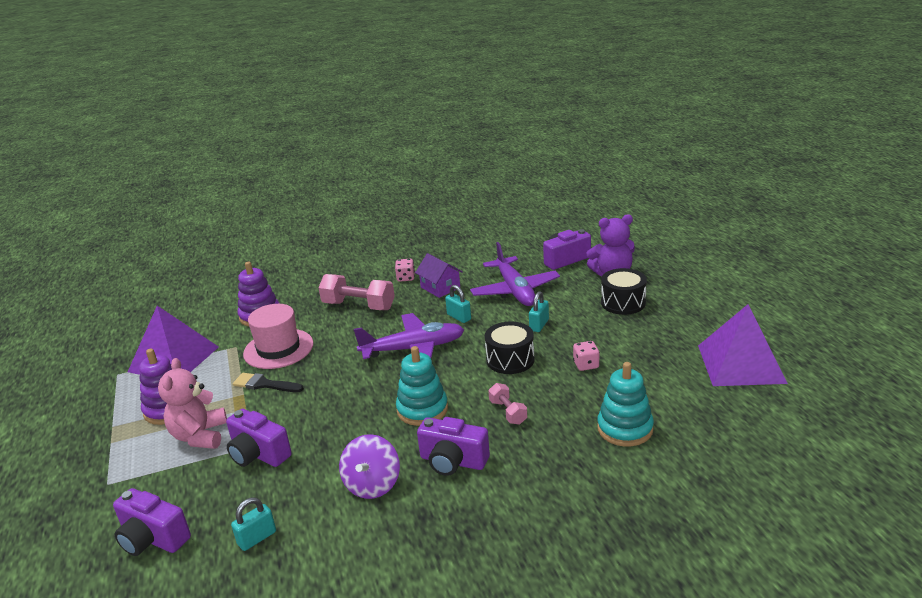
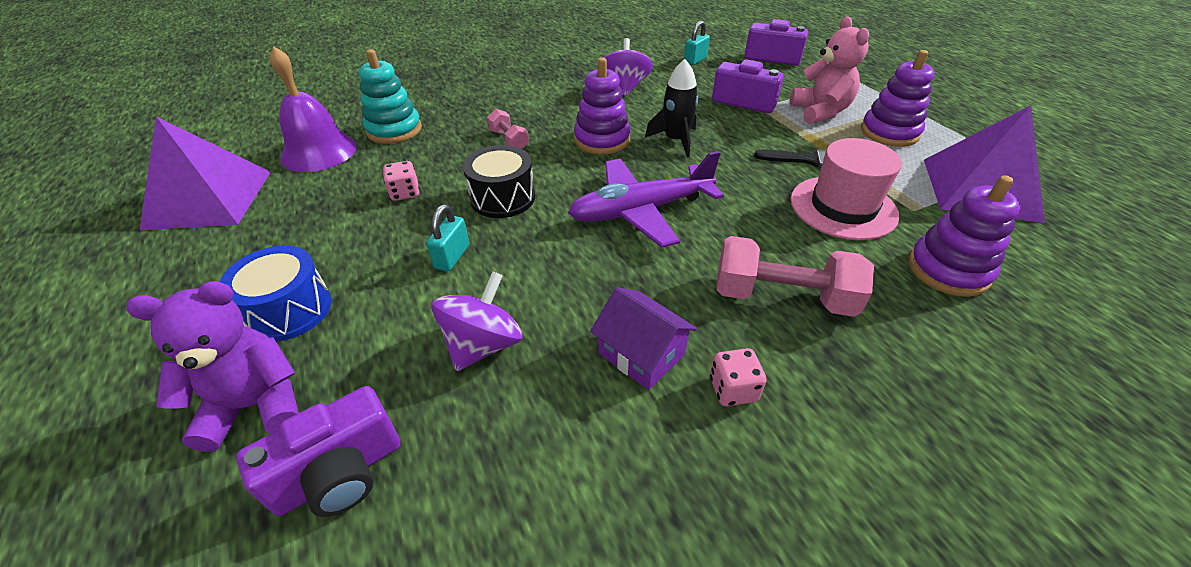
camera: 170 degrees right, 15 degrees up
(357, 407) = (675, 140): none -> black rocket
(422, 409) = (602, 140): turquoise stacking toy -> purple stacking toy
(453, 461) = (560, 103): purple camera -> none
(459, 317) = (586, 272): turquoise padlock -> none
(515, 290) = (483, 344): purple plane -> purple spinning top
(623, 303) = (289, 310): black drum -> blue drum
(684, 405) = (319, 152): none -> purple bell

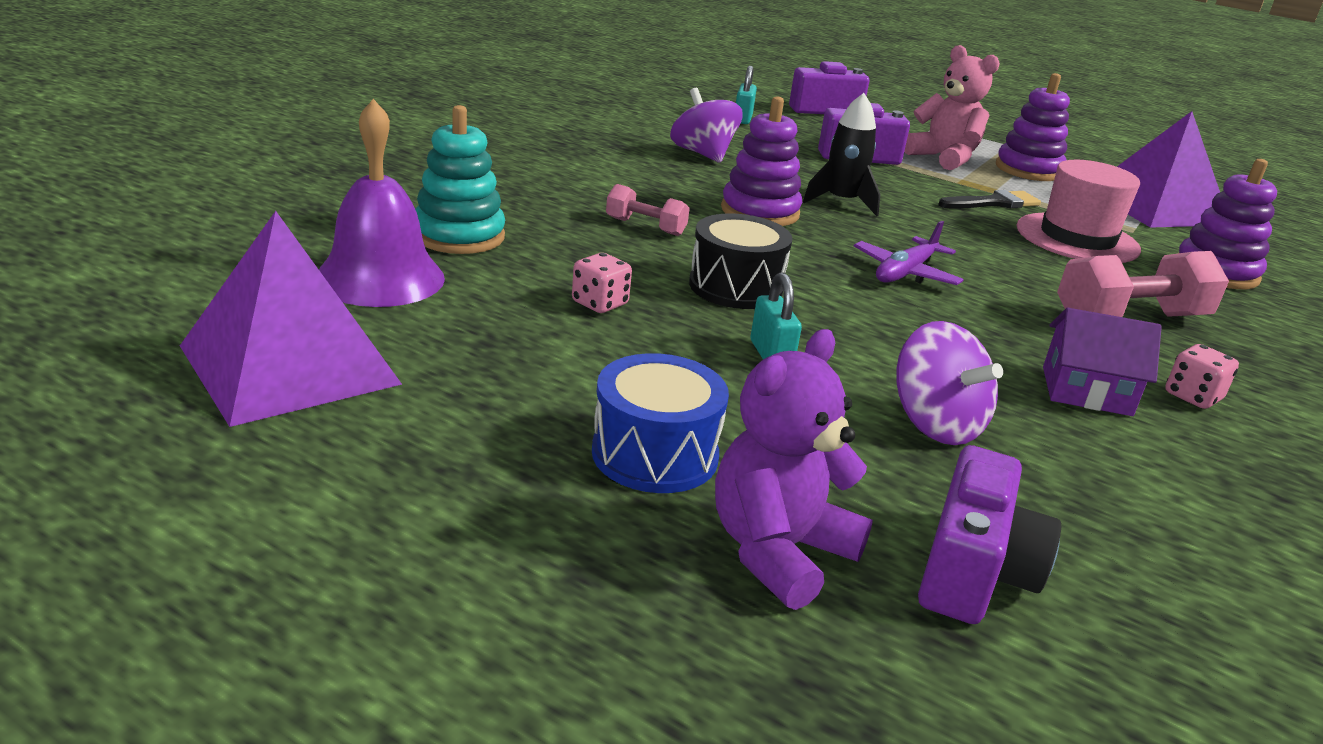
camera: 35 degrees left, 15 degrees down
(483, 344) = (935, 424): purple spinning top -> purple spinning top turned 150 degrees clockwise
(640, 211) = (905, 273): purple plane -> purple plane, size x0.60

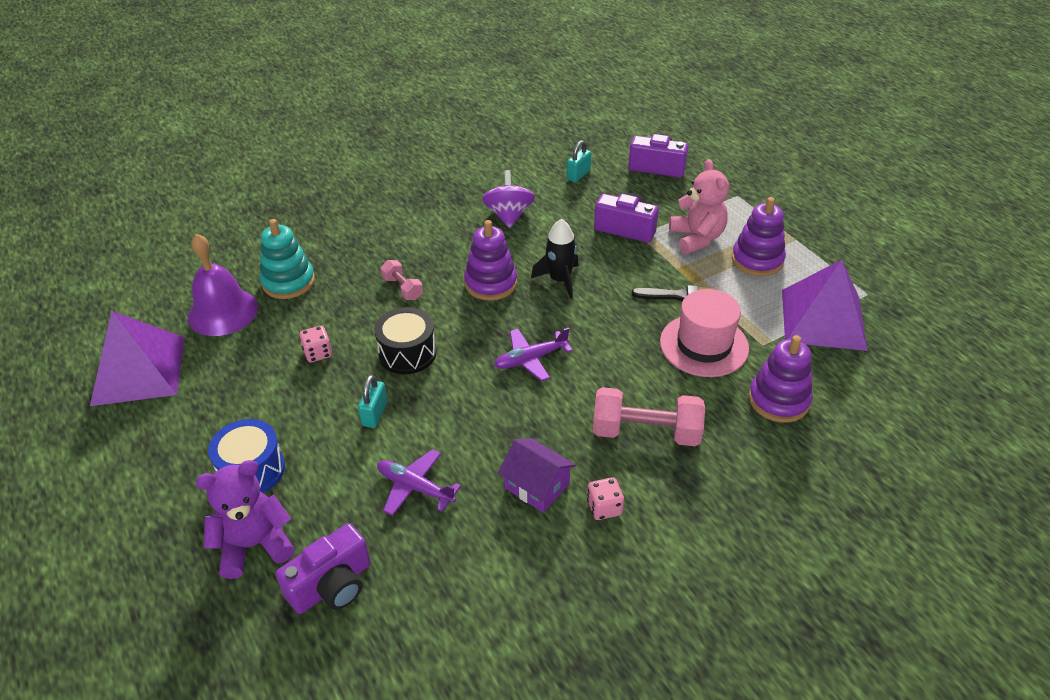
camera: 30 degrees right, 15 degrees up
(935, 424) = (415, 487): purple spinning top -> purple plane

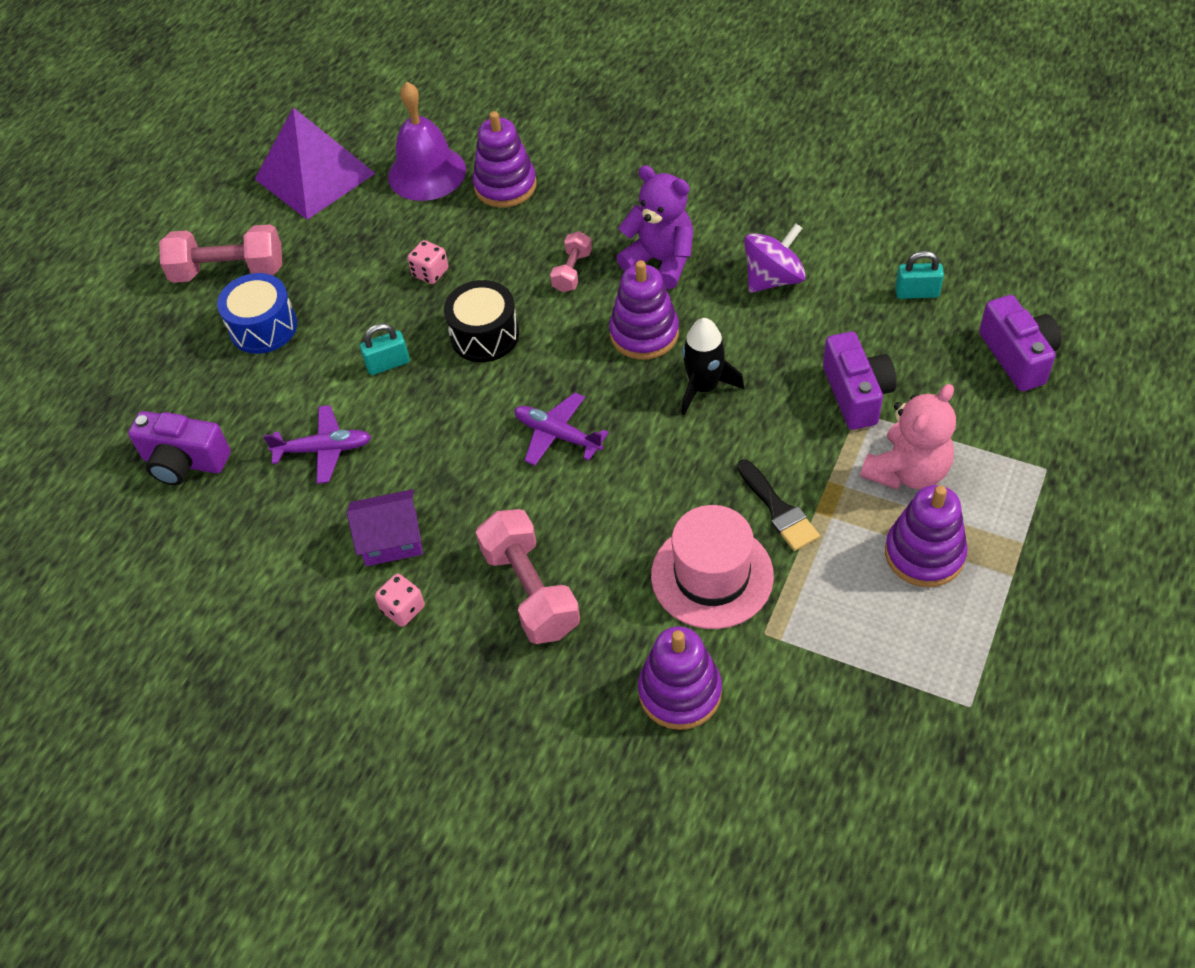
camera: 60 degrees right, 10 degrees up
(165, 465) = (229, 271): none -> pink dumbbell
(254, 545) = (190, 384): purple teddy bear -> purple teddy bear (661, 261)
(288, 282) = (505, 186): turquoise stacking toy -> purple stacking toy
(415, 487) = (324, 449): purple plane -> purple plane turned 90 degrees clockwise
(536, 486) = (391, 539): purple house -> purple house turned 75 degrees clockwise
(823, 319) = (869, 676): purple pyramid -> none

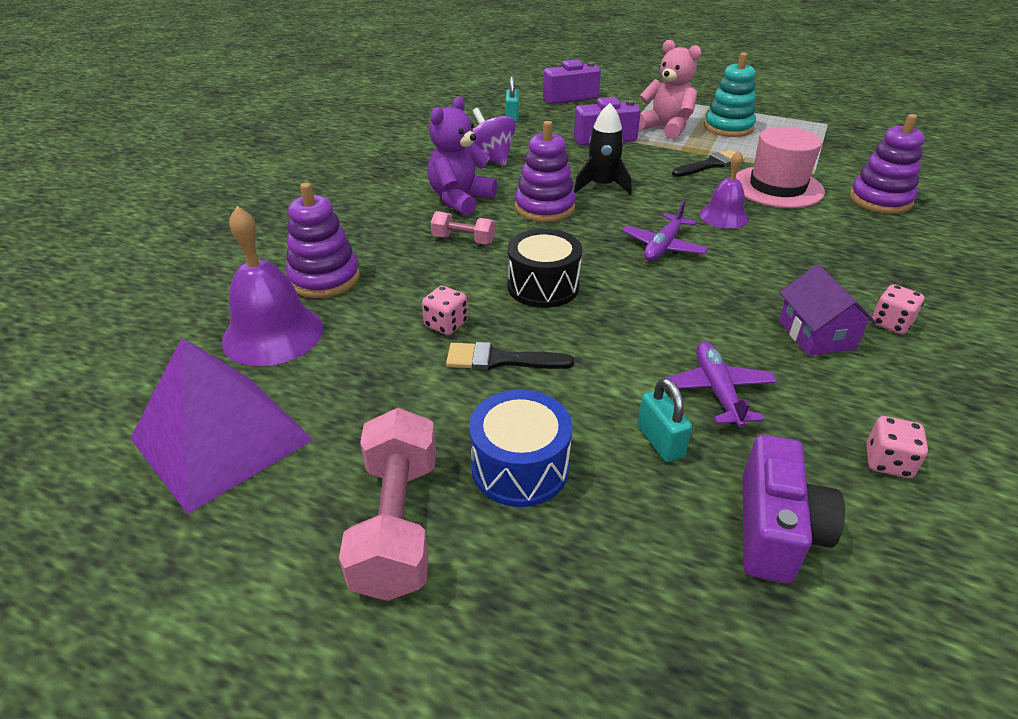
camera: 95 degrees left, 15 degrees down
(230, 546) = (887, 462): none -> pink dice
(379, 310) = (500, 360): none -> black brush
(388, 364) = (584, 349): turquoise padlock -> turquoise padlock (660, 441)
(530, 591) = (831, 257): pink dumbbell -> none
(628, 502) = (724, 216): none -> purple bell
(924, 554) = (728, 127): purple stacking toy -> turquoise stacking toy

